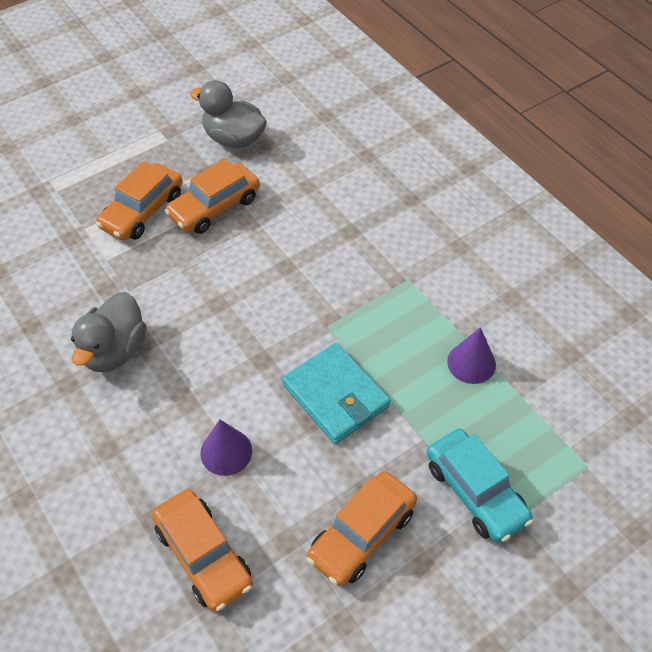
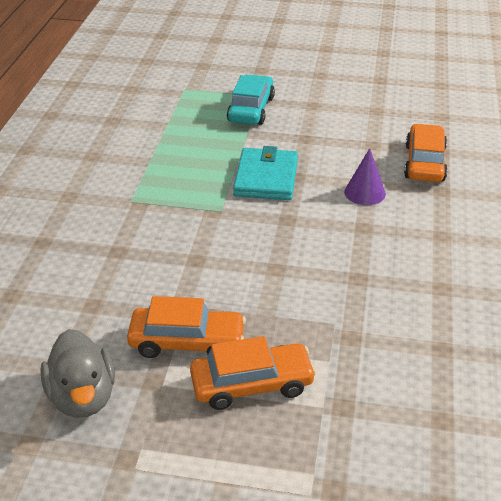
camera: 135 degrees left, 15 degrees down
(114, 350) = (386, 287): grey duck -> none
(362, 534) = (329, 127): orange car -> none
(471, 363) = (168, 146): purple cone -> none

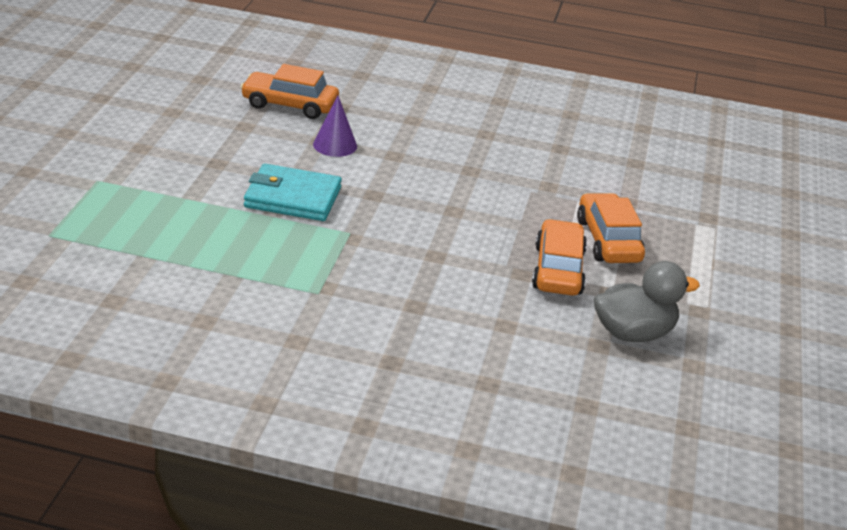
camera: 90 degrees left, 5 degrees down
(251, 109) = (132, 190): turquoise car -> none

